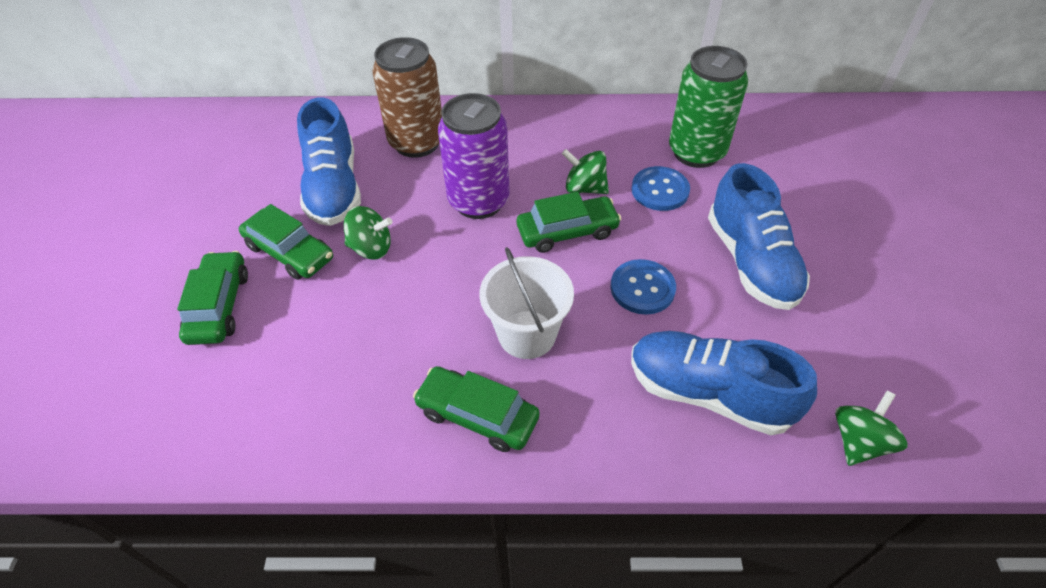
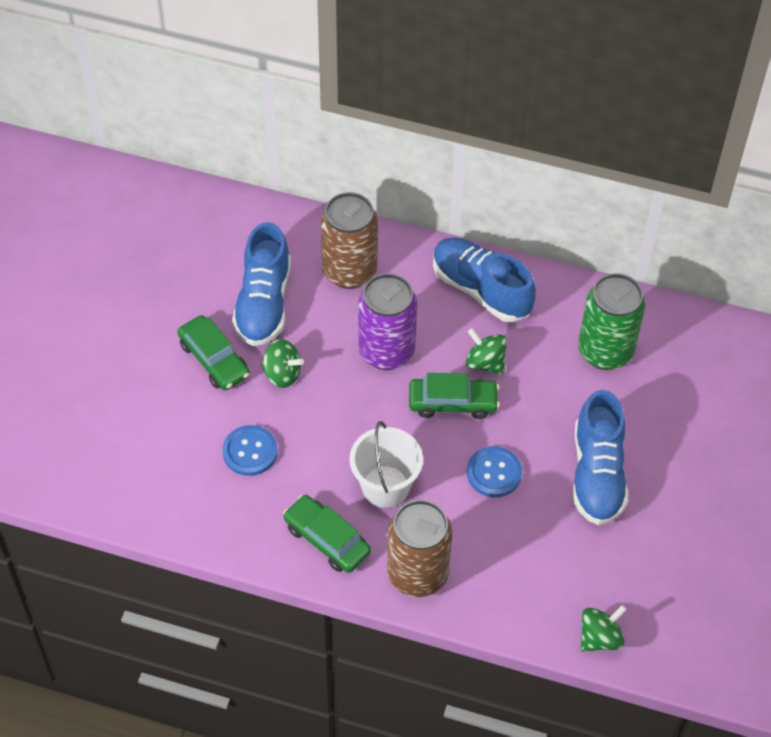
camera: 15 degrees right, 5 degrees up
(219, 306) = (150, 395): green car -> none
(605, 426) = (417, 574): none -> brown can
(660, 190) = (552, 383): blue button -> blue button (250, 451)
(708, 393) = (506, 572): blue shoe -> blue shoe (481, 290)

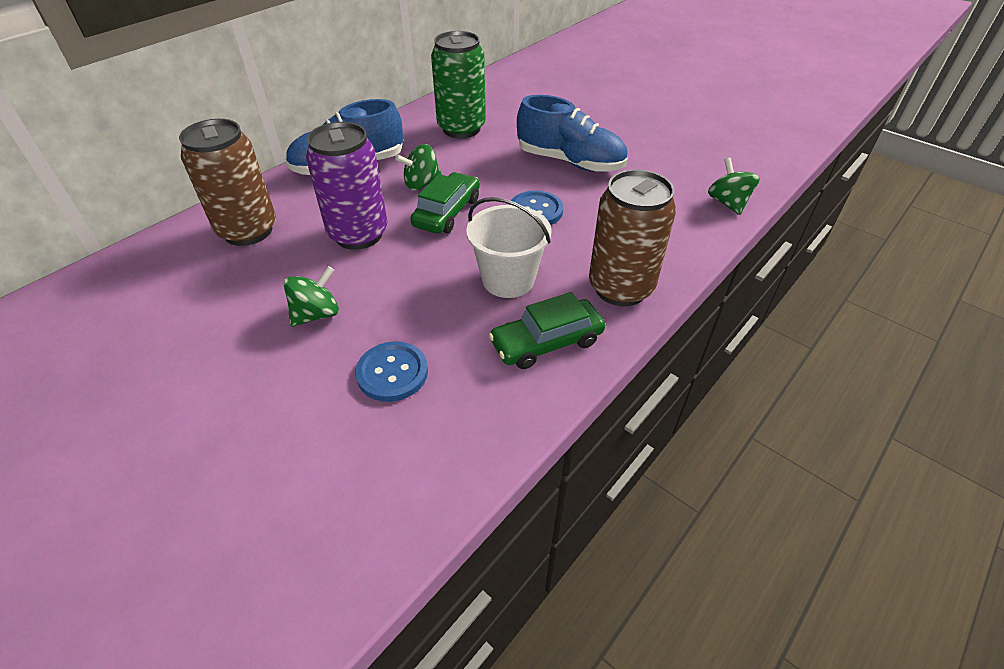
camera: 65 degrees left, 10 degrees down
(214, 359) = (244, 366): green car -> none
(263, 303) = (216, 301): blue shoe -> none

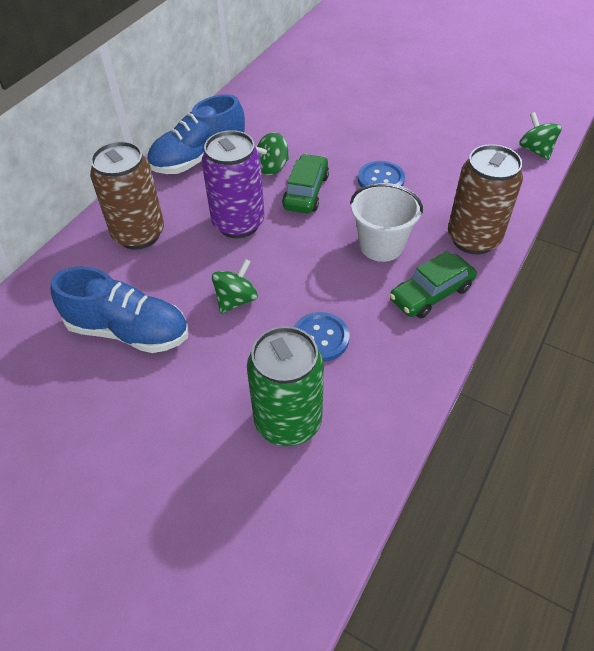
camera: 10 degrees left, 5 degrees up
(461, 128) = (284, 107): green can -> green can (288, 421)
(570, 162) = (393, 128): blue shoe -> blue shoe (128, 331)

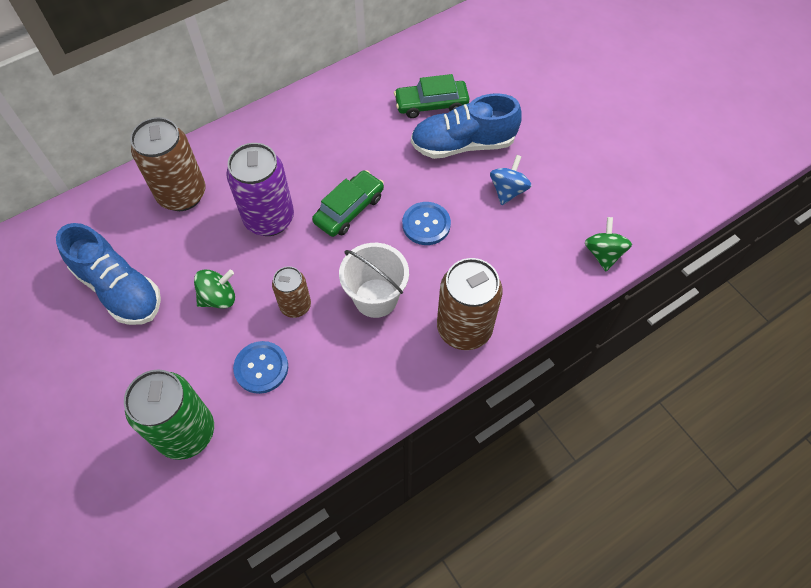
camera: 25 degrees right, 10 degrees up
(199, 158) = (280, 132): blue shoe -> blue shoe (463, 144)
(272, 167) = (337, 169): green spinning top -> none
(314, 278) = (295, 306): none -> brown can
(427, 135) = (508, 190): none -> blue spinning top
(431, 293) = (384, 368): green car -> green car (431, 104)

